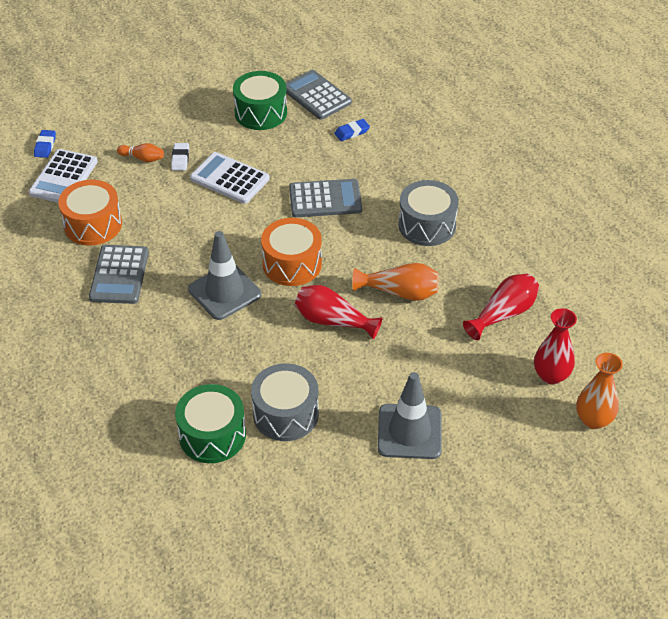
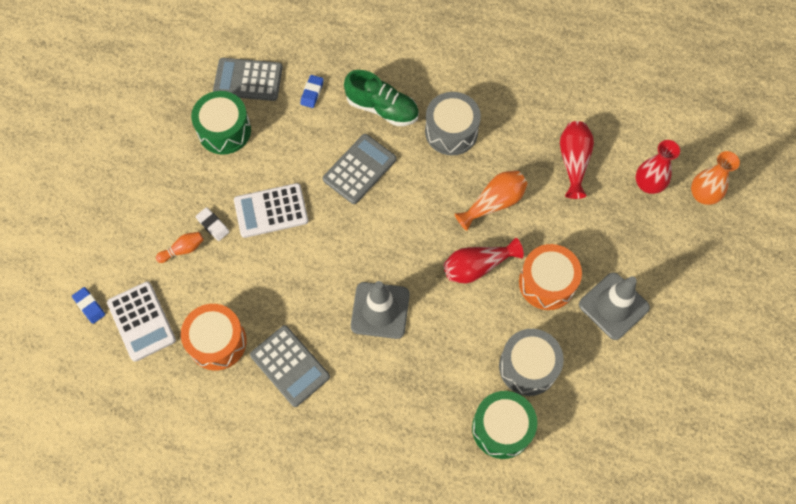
camera: 45 degrees left, 20 degrees up
(292, 264) = (399, 245): orange drum -> orange drum (547, 283)
(392, 175) = (382, 108): none -> green shoe

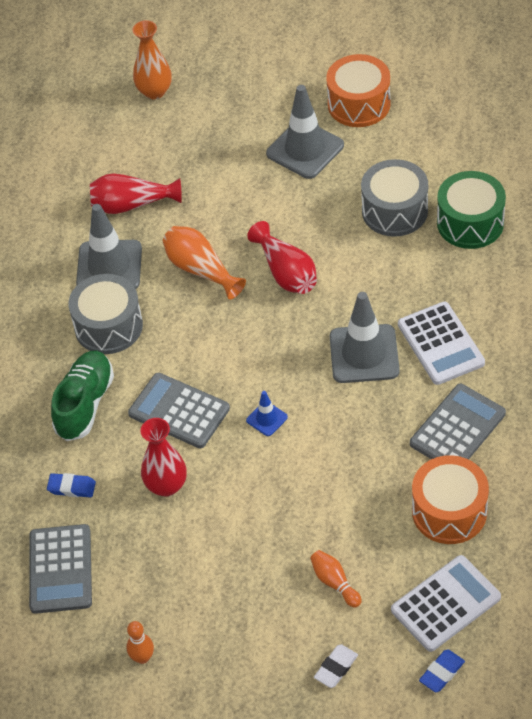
camera: 95 degrees left, 15 degrees down
(165, 121) = (142, 657): none -> orange bowling pin
(213, 225) = (292, 556): white eraser -> white eraser (336, 668)
(224, 130) = (146, 579): green drum -> none
(271, 211) = (257, 495): white calculator -> white calculator (441, 344)
(336, 228) = (267, 419): none -> blue traffic cone
(511, 138) = (109, 266): none -> grey traffic cone
(547, 283) = (291, 208): orange drum -> orange drum (359, 104)
(648, 184) = (149, 137): red vase -> red vase (166, 486)

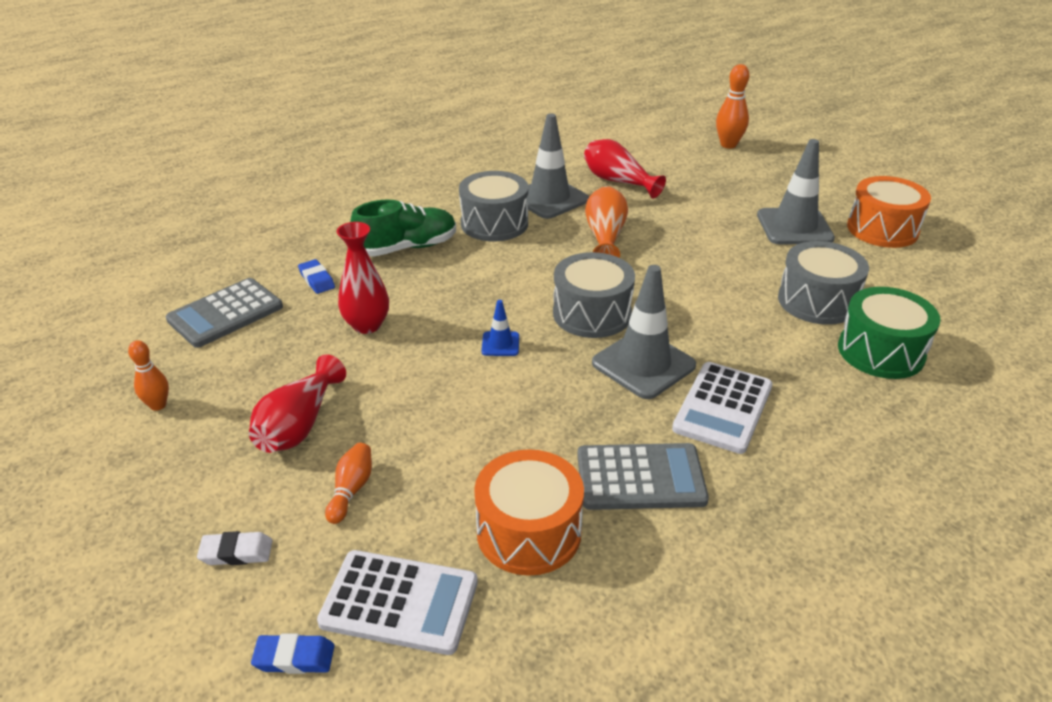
camera: 45 degrees right, 15 degrees down
(154, 91) = (728, 145): orange vase -> orange bowling pin
(179, 411) = (452, 294): grey calculator -> none
(285, 344) = (592, 314): none -> grey drum
(286, 272) = (664, 277): red vase -> red vase (299, 425)

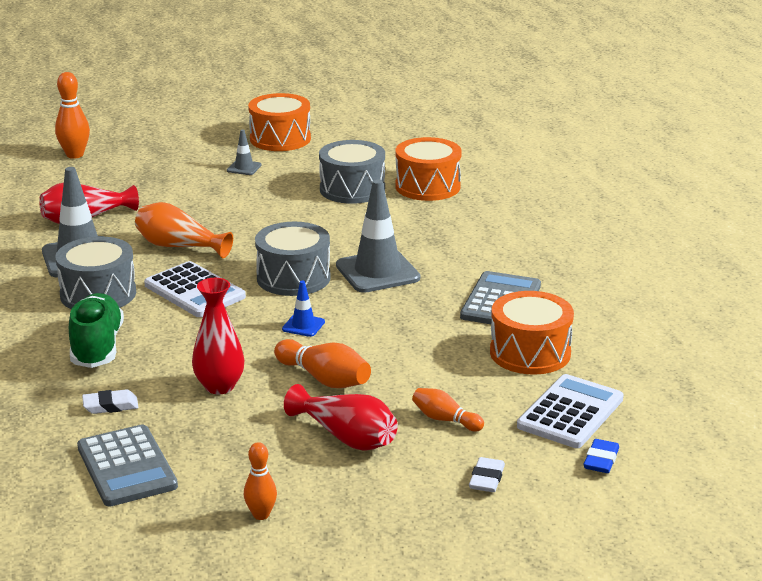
camera: 70 degrees left, 10 degrees down
(317, 280) = (110, 406): blue eraser -> white eraser
(403, 383) = (324, 379): none -> orange bowling pin
(723, 408) = (448, 255): white calculator -> white calculator (194, 291)
(794, 227) = (244, 168): grey traffic cone -> grey traffic cone, size x0.47
(880, 352) = (427, 186): green drum -> orange drum

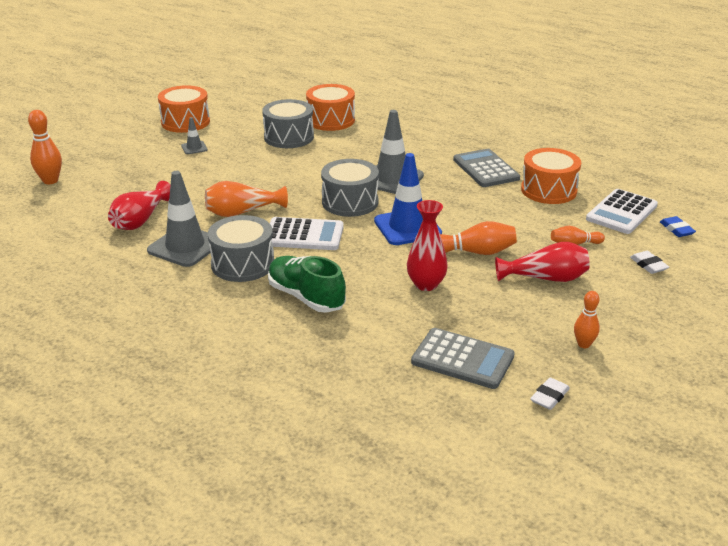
camera: 40 degrees left, 5 degrees up
(110, 406) = (383, 328): white eraser -> white eraser (549, 397)
(303, 326) = (407, 227): blue traffic cone -> blue traffic cone, size x2.11
(570, 413) = (621, 212): white calculator -> white calculator turned 135 degrees counterclockwise

